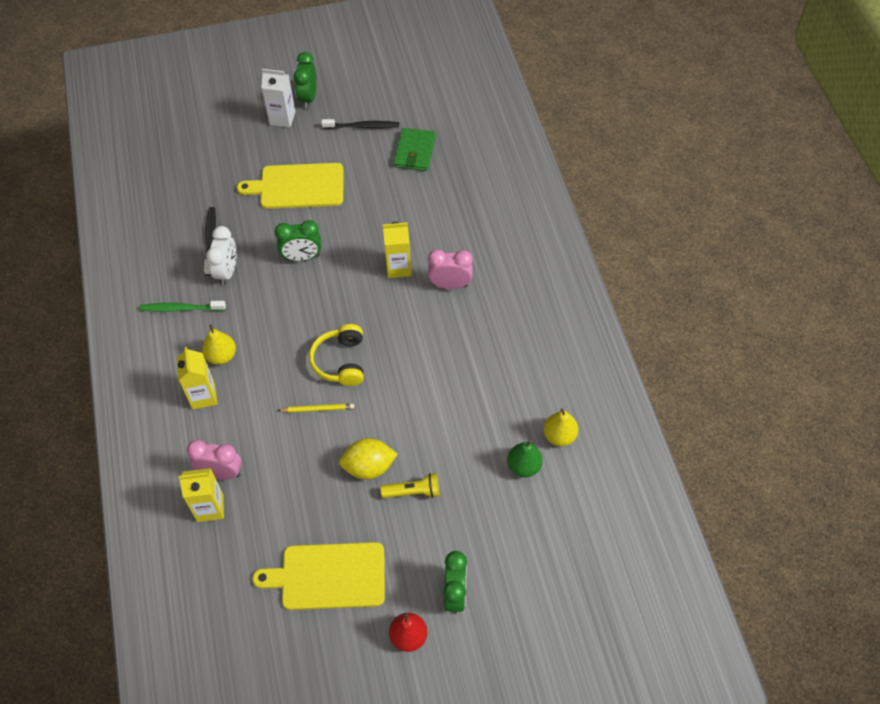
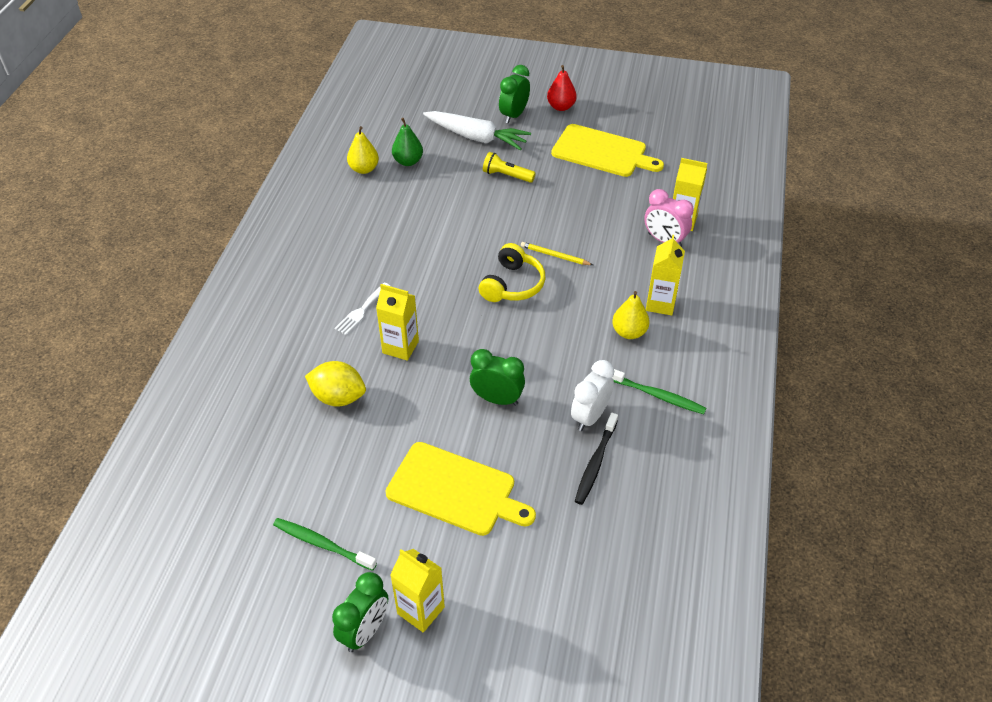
camera: 155 degrees left, 10 degrees down
(282, 118) = (421, 610): white carton -> yellow carton
(363, 126) = (322, 544): black toothbrush -> green toothbrush
(369, 467) = (533, 202): yellow lemon -> yellow lemon (338, 397)
(414, 152) = (284, 476): green wallet -> none
(450, 285) = (361, 310): pink clock -> white fork
(475, 536) = (477, 137): none -> white carrot

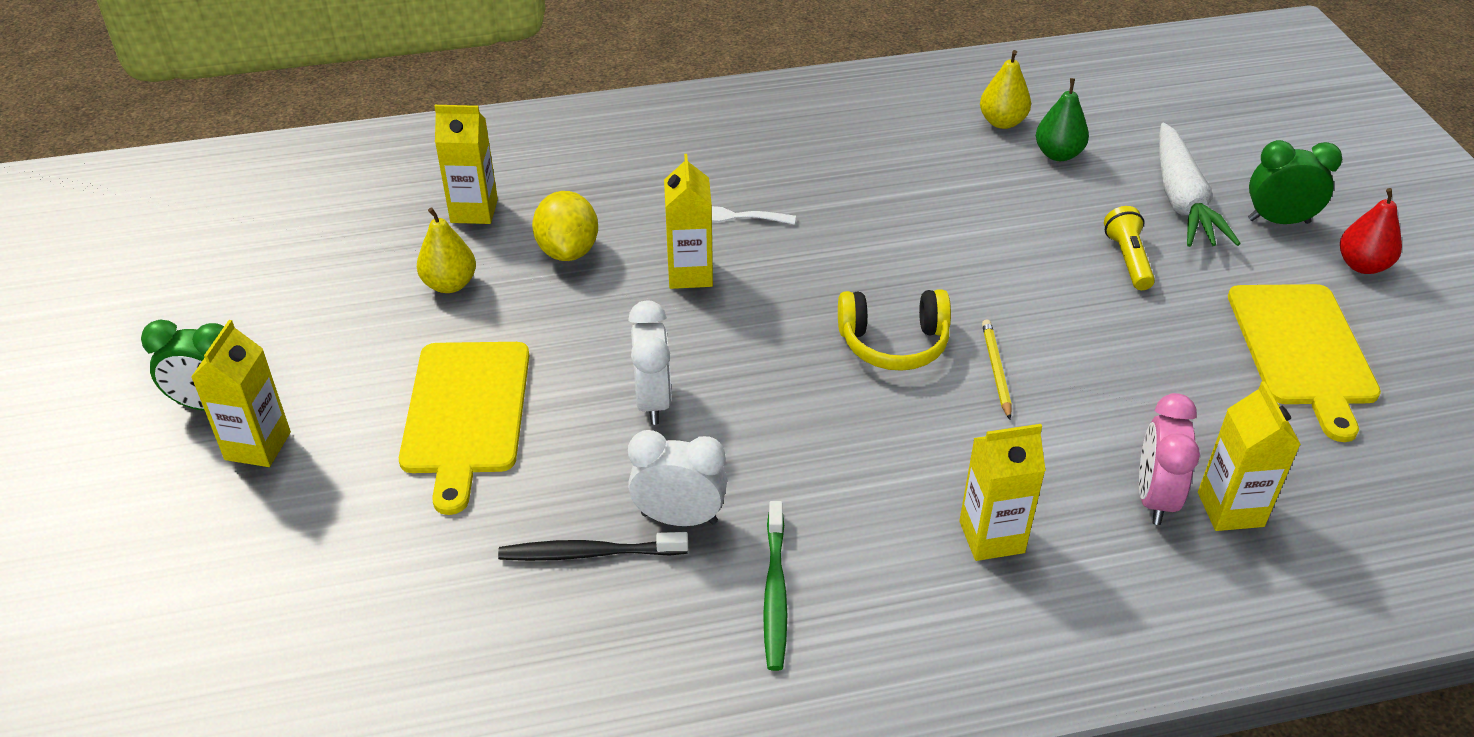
camera: 65 degrees right, 5 degrees down
(261, 434) = (474, 211): none -> yellow carton
(322, 544) = (329, 321): green toothbrush -> none
(497, 399) = (653, 401): green clock -> white clock
(629, 332) = (893, 514): yellow pear -> yellow pear (450, 284)

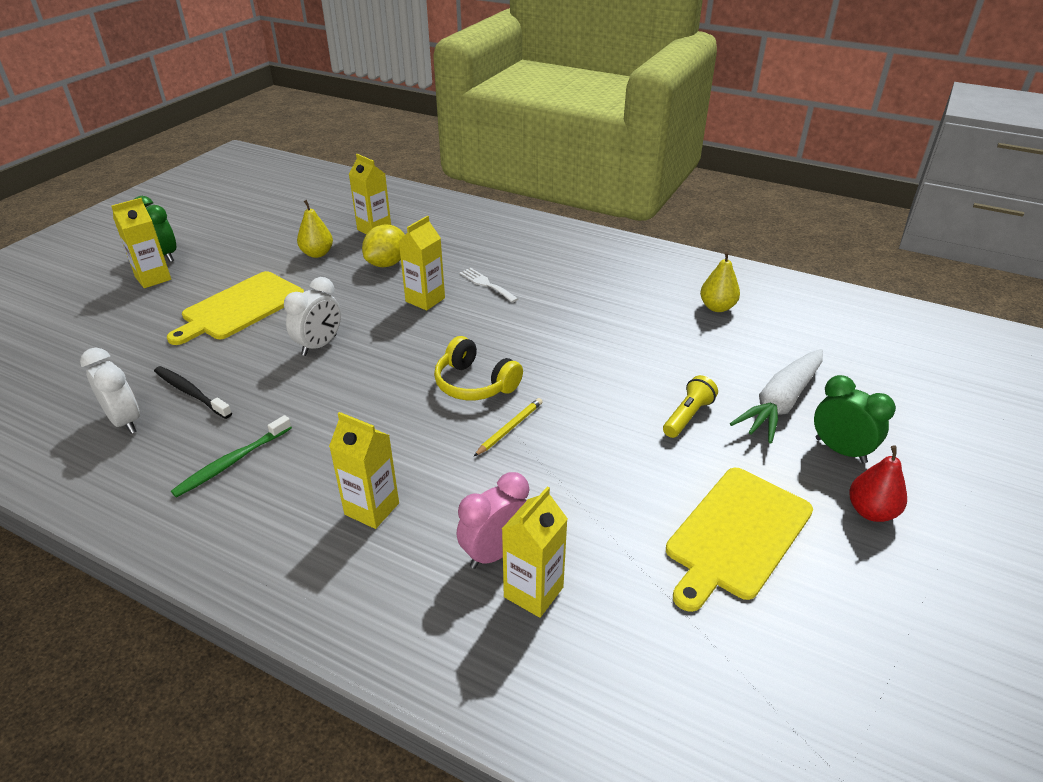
camera: 40 degrees right, 5 degrees down
(679, 518) = (248, 402): white clock -> white clock (125, 421)
(1058, 154) = (729, 339): green pear -> none

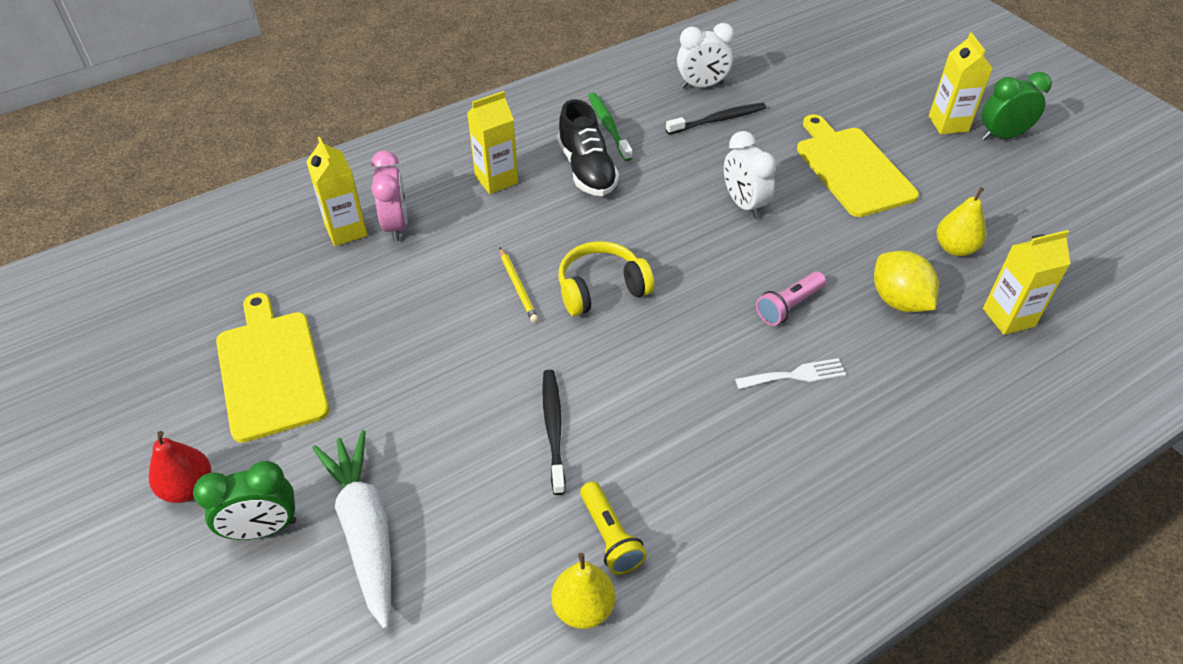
camera: 120 degrees right, 10 degrees up
(318, 449) = (587, 169): none -> black shoe
(425, 300) = (789, 306): yellow carton -> pink flashlight
(622, 358) = (553, 428): none -> black toothbrush
(687, 416) = (421, 429): yellow flashlight -> yellow flashlight (610, 537)

